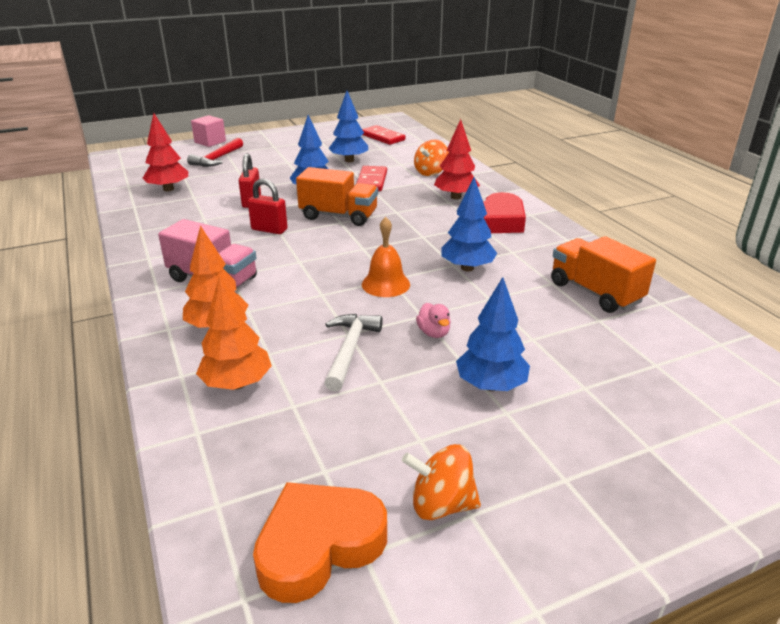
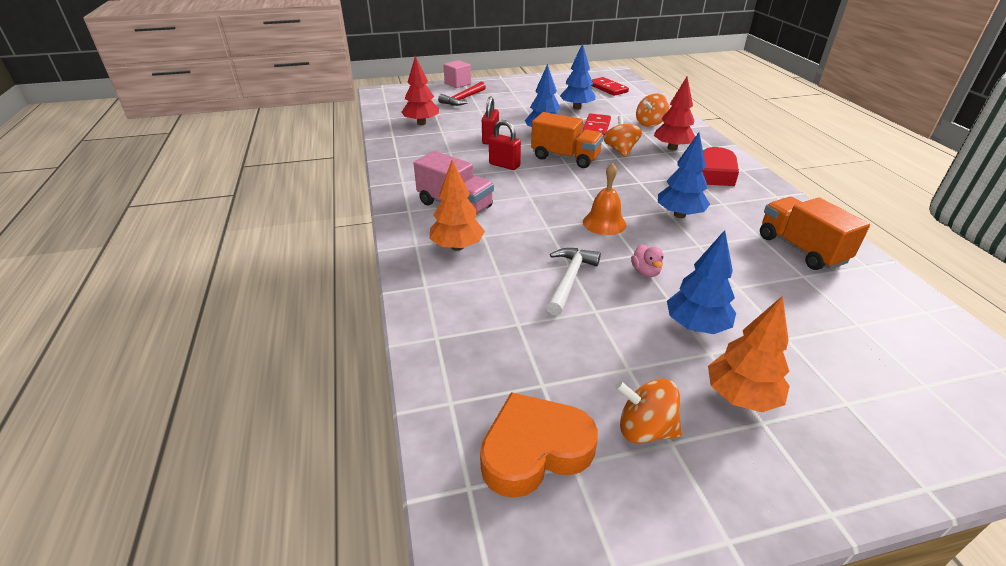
camera: 10 degrees right, 5 degrees up
(237, 384) = (471, 299): orange tree -> orange tree (741, 397)
(400, 203) = (620, 150): none -> orange spinning top

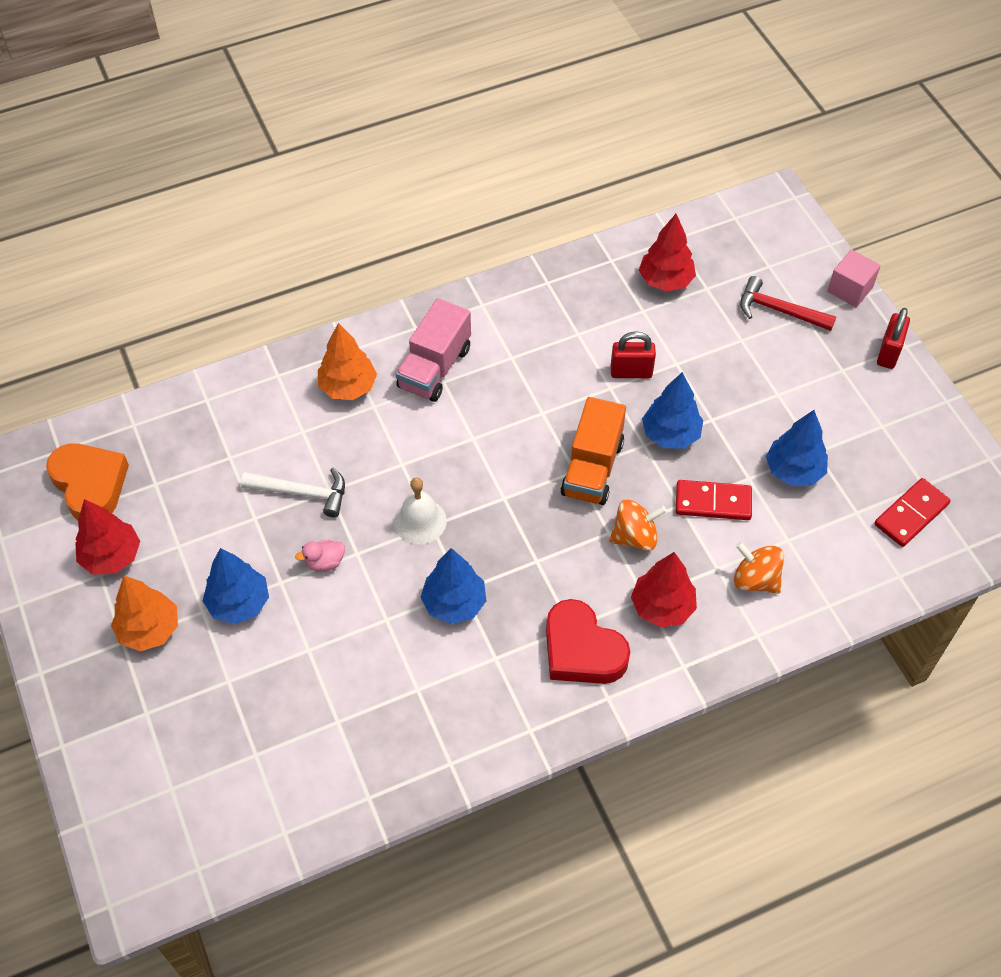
camera: 80 degrees right, 20 degrees up
(504, 165) = (551, 400): red padlock -> red padlock (888, 353)
(604, 223) = (420, 521): orange bell -> white bell
(645, 429) = (112, 556): orange spinning top -> red tree
(801, 249) = (393, 731): orange truck -> none

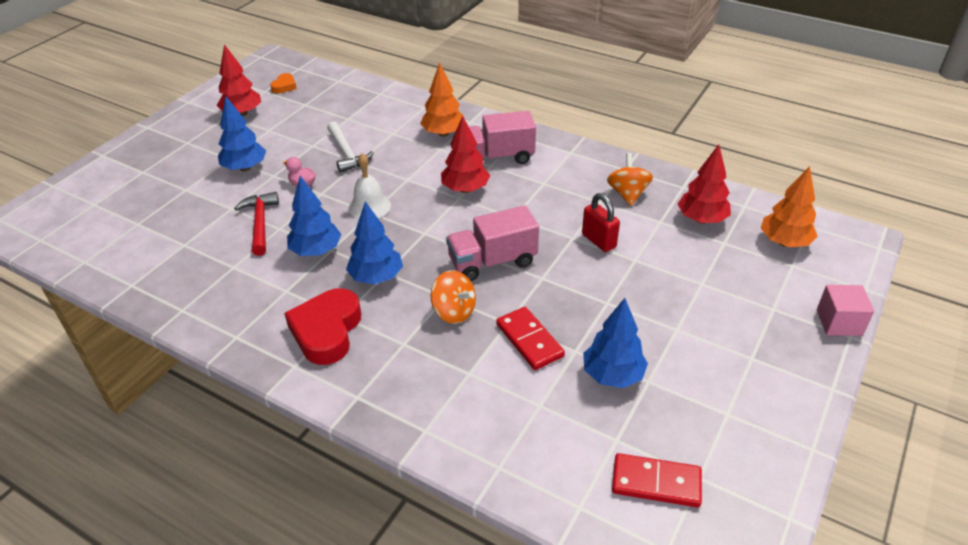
camera: 55 degrees right, 15 degrees down
(90, 485) = (284, 86): orange heart -> orange heart, size x0.48
(149, 630) = (201, 147): orange tree -> orange tree (784, 242)
(592, 468) = (492, 262): orange truck -> pink truck
(662, 607) = (403, 357): red tree -> red tree (465, 189)
(670, 434) = (567, 287): blue tree -> blue tree (376, 277)
(755, 579) = (479, 402): orange spinning top -> orange spinning top (627, 194)
(779, 310) = (758, 291): red hammer -> red hammer (260, 223)
(888, 353) = (809, 380): red padlock -> none

